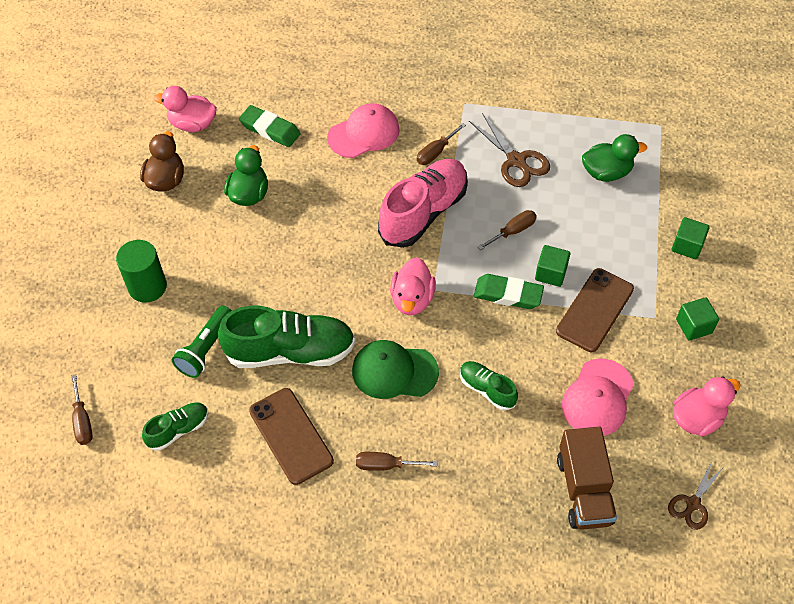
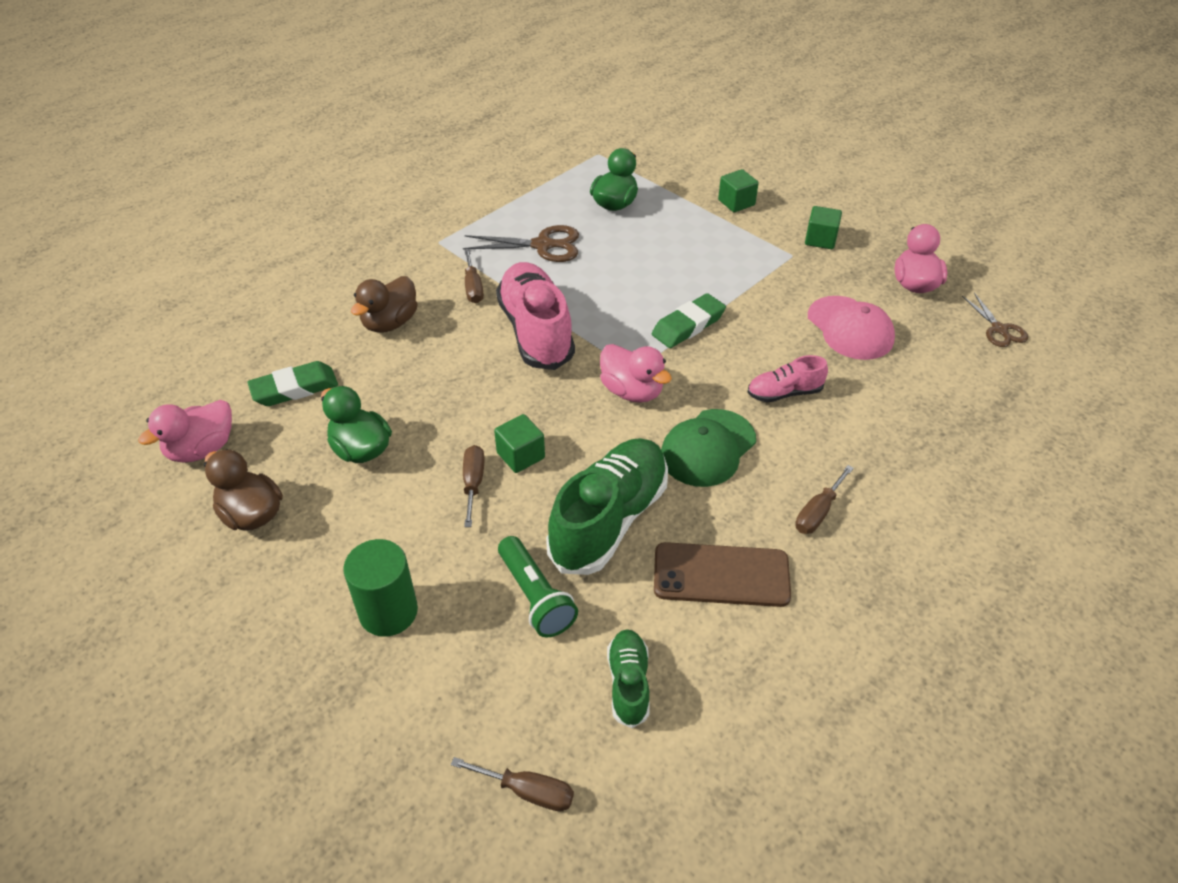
camera: 55 degrees left, 10 degrees down
(364, 133) = (390, 323): pink cap -> brown duck
(487, 389) = (784, 393): green shoe -> pink shoe
(513, 231) = (620, 287): brown screwdriver -> brown screwdriver (473, 483)
(551, 273) = (690, 288): green cube -> green cube (520, 455)
(584, 490) = (943, 386): brown truck -> none
(595, 310) = (754, 283): brown phone -> none

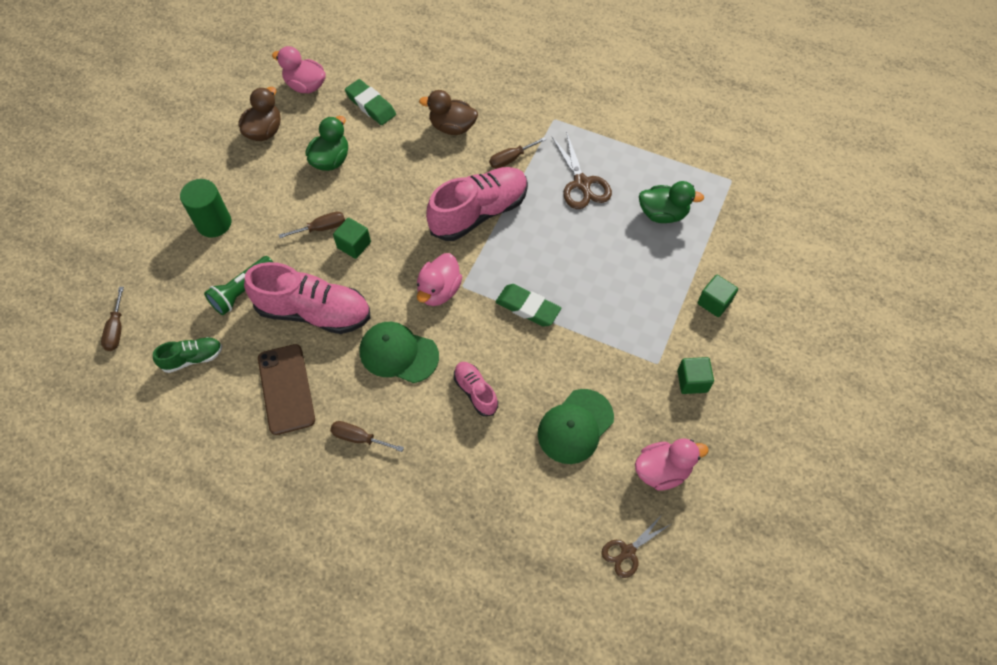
camera: 70 degrees right, 15 degrees up
(609, 520) = (314, 312): green shoe -> pink shoe
(850, 328) = (575, 426): pink cap -> green cap

